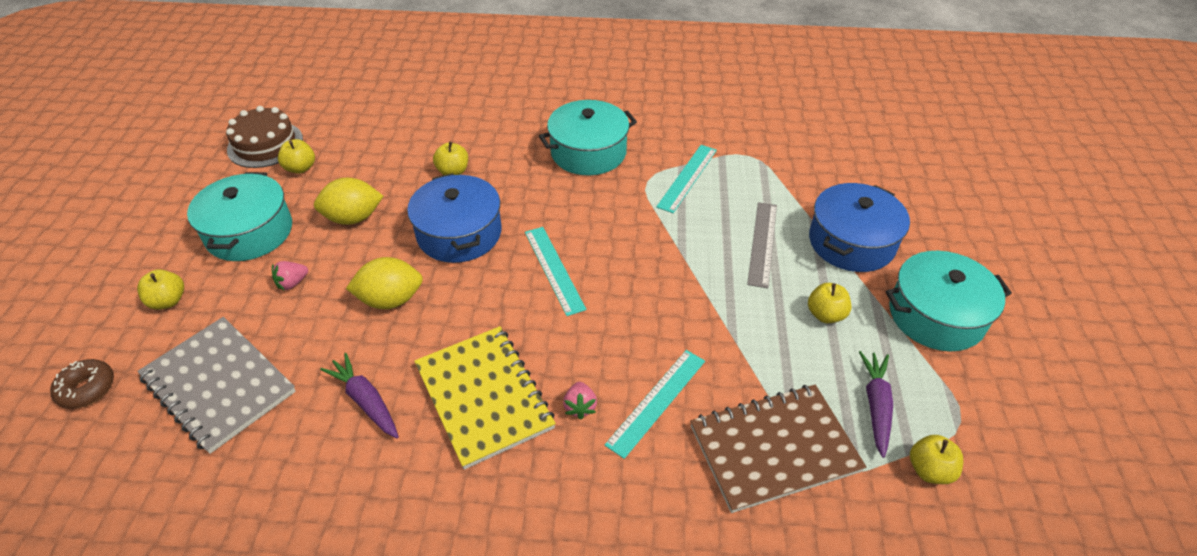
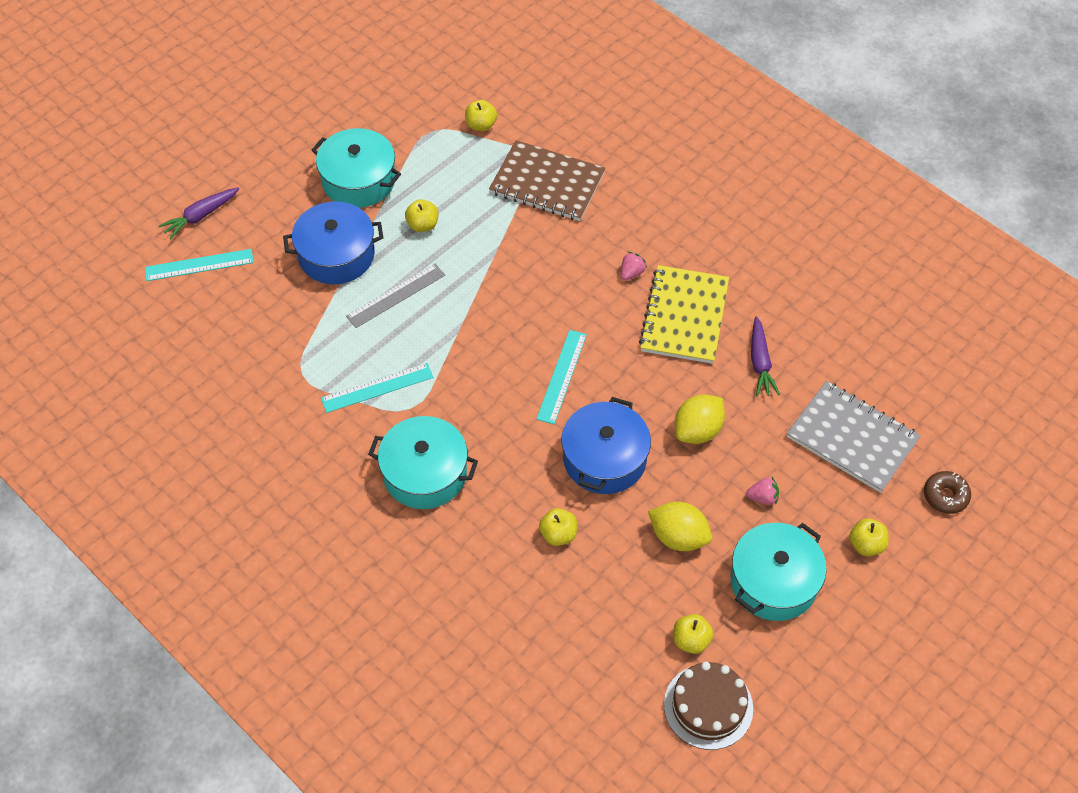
camera: 140 degrees left, 10 degrees up
(219, 385) = (852, 438): grey notebook -> grey notebook turned 45 degrees counterclockwise
(390, 300) = (697, 430): yellow lemon -> yellow lemon turned 75 degrees counterclockwise
(656, 401) = (584, 246): turquoise ruler -> turquoise ruler (199, 265)
(876, 406) = (465, 165): purple carrot -> purple carrot (200, 216)

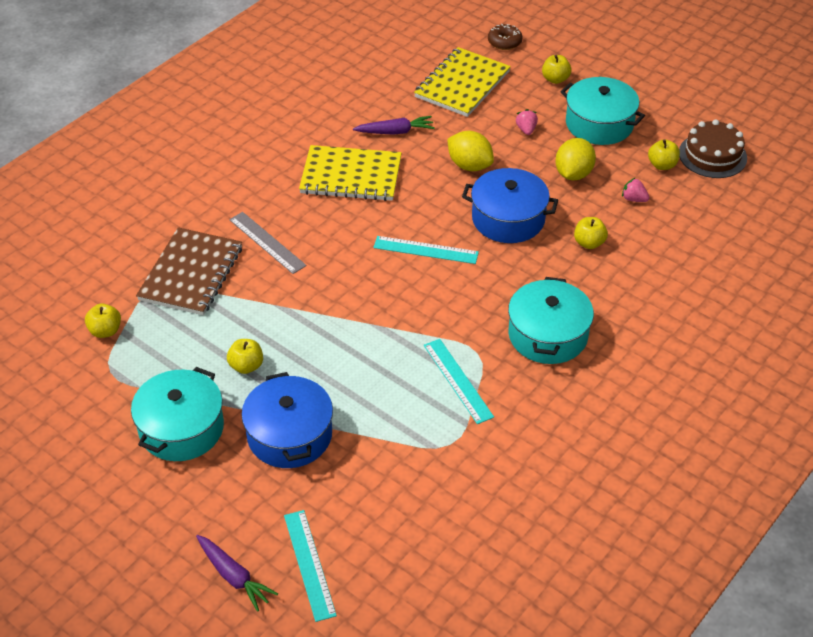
camera: 95 degrees left, 10 degrees down
(396, 295) = (341, 378): grey ruler -> grey ruler (267, 242)
(631, 273) = (303, 210): pink strawberry -> pink strawberry (634, 199)
(852, 438) = (462, 84): grey notebook -> yellow notebook

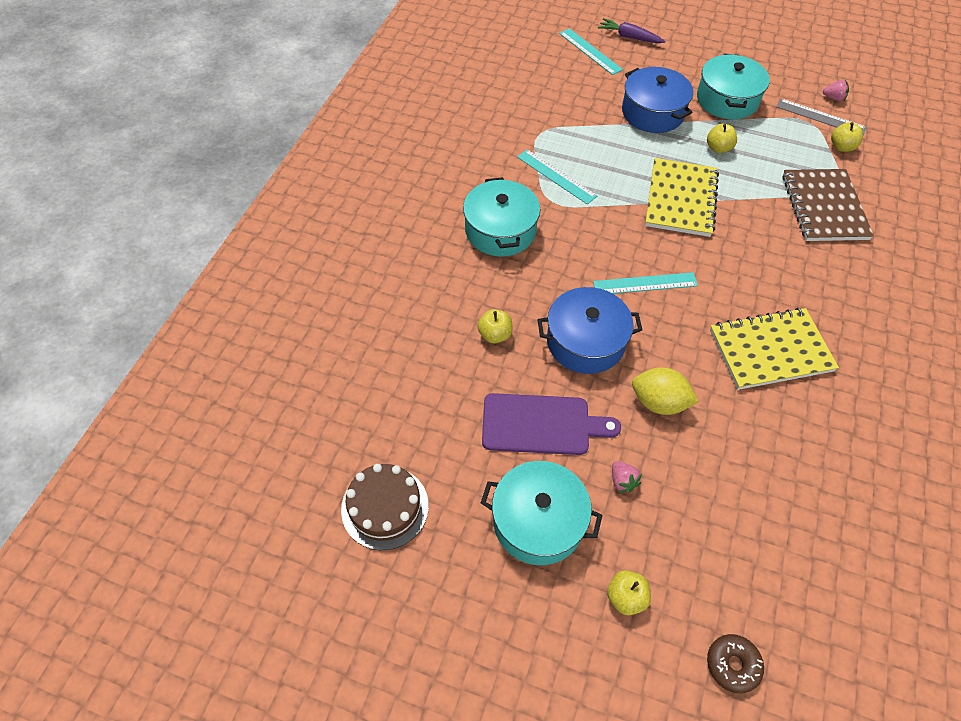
camera: 160 degrees right, 10 degrees up
(267, 242) = (788, 252): grey ruler -> grey ruler (820, 117)
(395, 132) = (767, 429): purple carrot -> none
(462, 84) = (739, 543): yellow notebook -> yellow notebook (680, 199)
(573, 174) = (541, 424): yellow lemon -> purple cutting board
(634, 199) = (464, 406): pink strawberry -> pink strawberry (833, 98)
(662, 165) = (444, 470): yellow apple -> none

